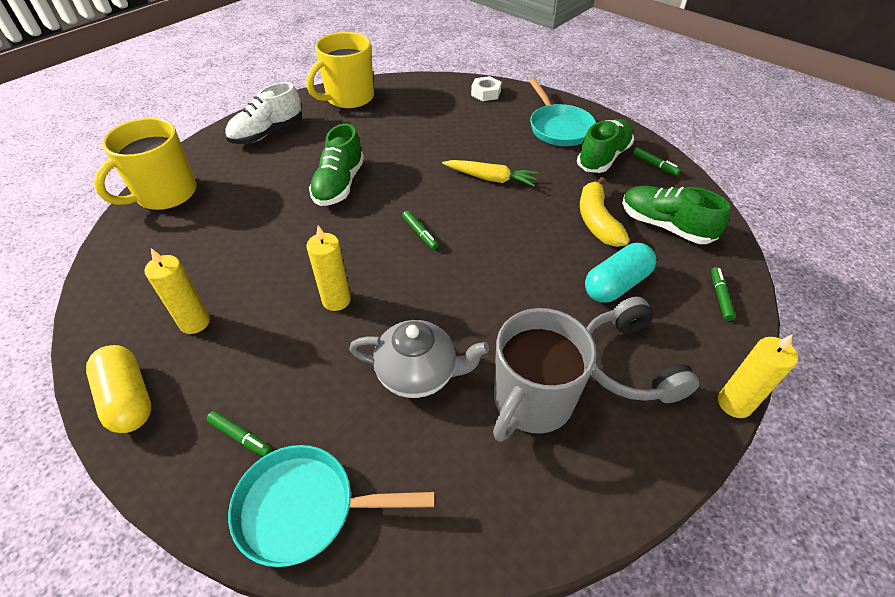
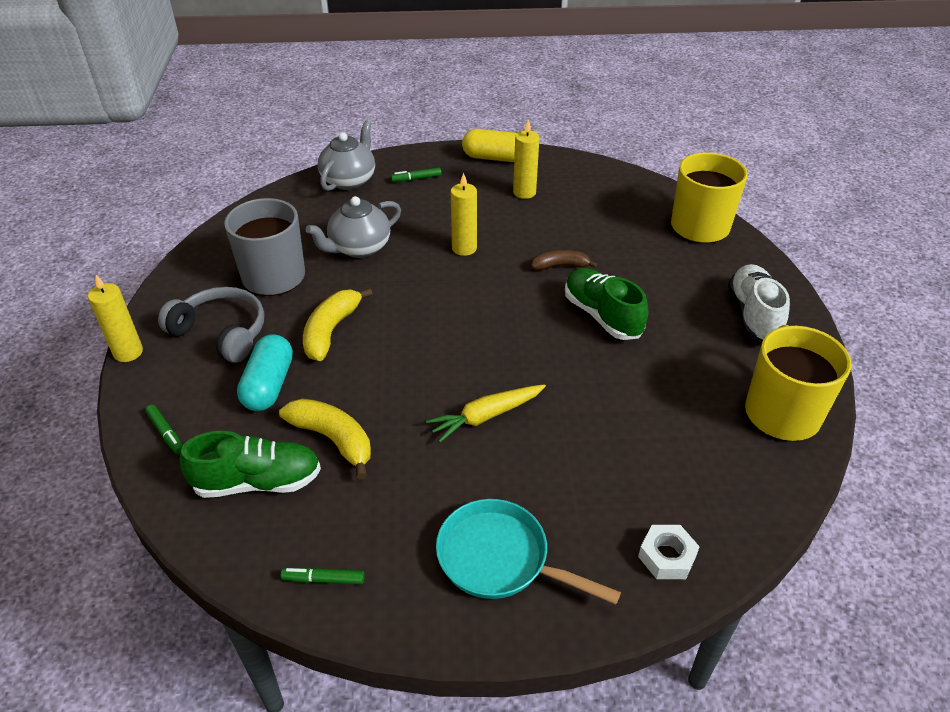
camera: 135 degrees right, 5 degrees down
(300, 232) = (560, 266): none -> brown banana
(304, 508) = (349, 180): turquoise pan -> grey teapot
(420, 233) = (475, 322): green marker -> none
(530, 298) = (331, 331): none -> yellow banana
(603, 157) = (397, 542): green shoe -> none

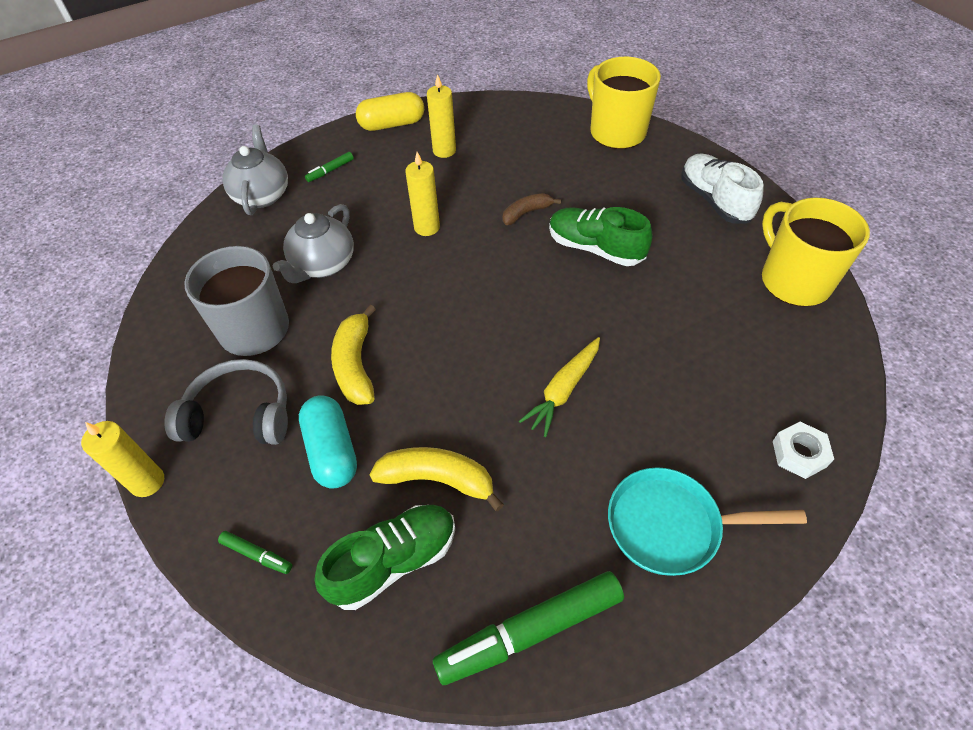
camera: 25 degrees left, 10 degrees up
(324, 579) = (530, 631): green marker -> green marker, size x2.23

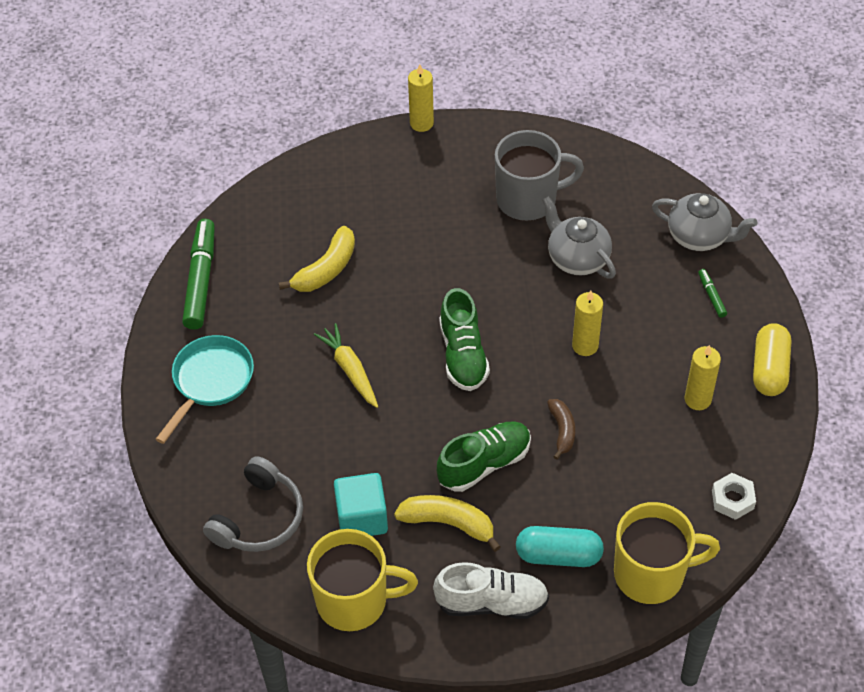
camera: 115 degrees right, 0 degrees up
(240, 414) = (448, 177): grey headphones -> grey headphones (259, 518)
(257, 554) = (334, 167): green marker -> none
(332, 451) = (385, 220): turquoise capsule -> turquoise capsule (558, 555)
(356, 364) = (453, 252): yellow banana -> yellow banana (448, 523)
(393, 561) = (285, 230): green shoe -> green shoe (463, 355)
(715, 308) = (362, 518): none -> turquoise cube
(799, 454) = (205, 489): white nut -> white nut (732, 499)

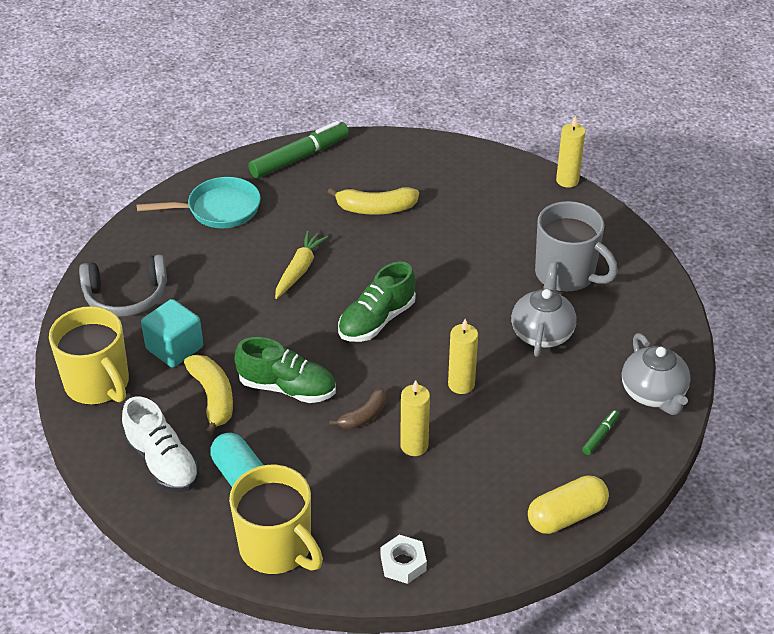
camera: 50 degrees right, 10 degrees down
(697, 399) = (483, 484): yellow candle -> yellow candle (414, 446)

